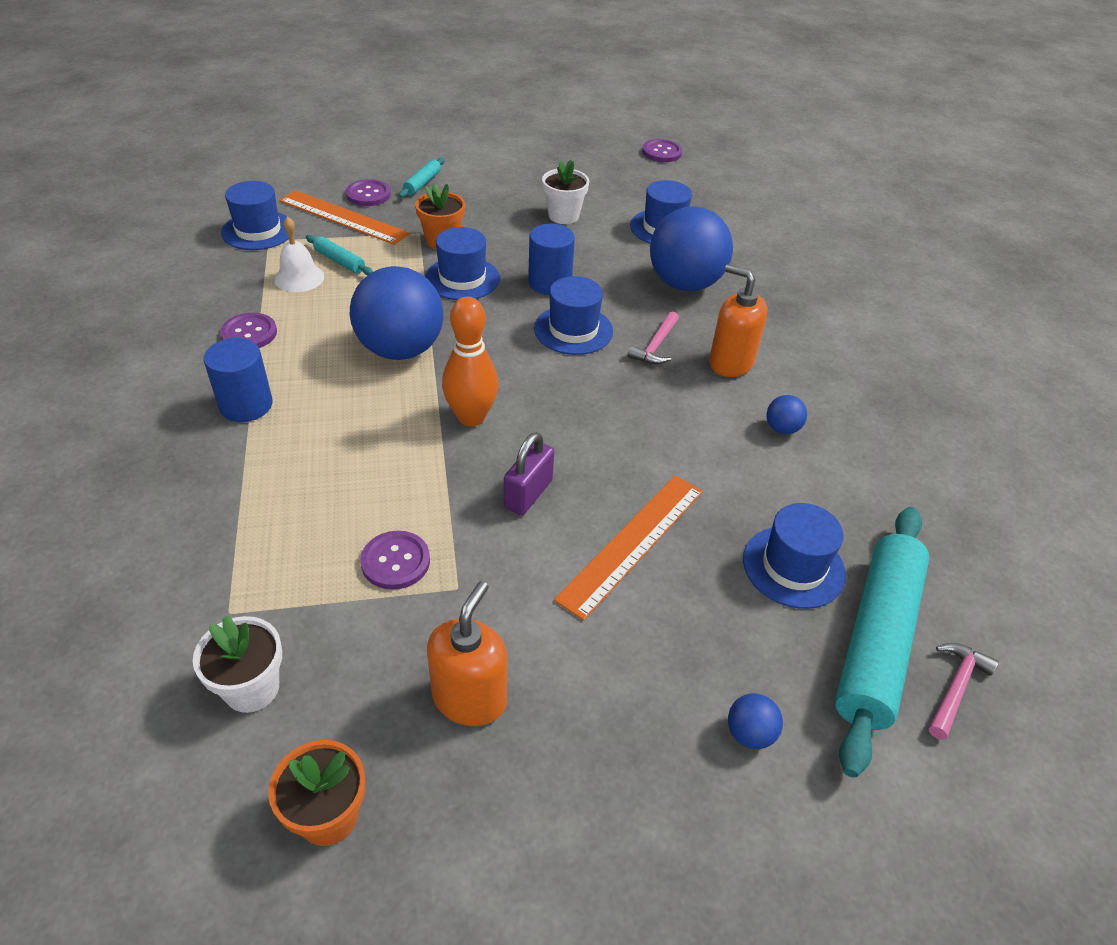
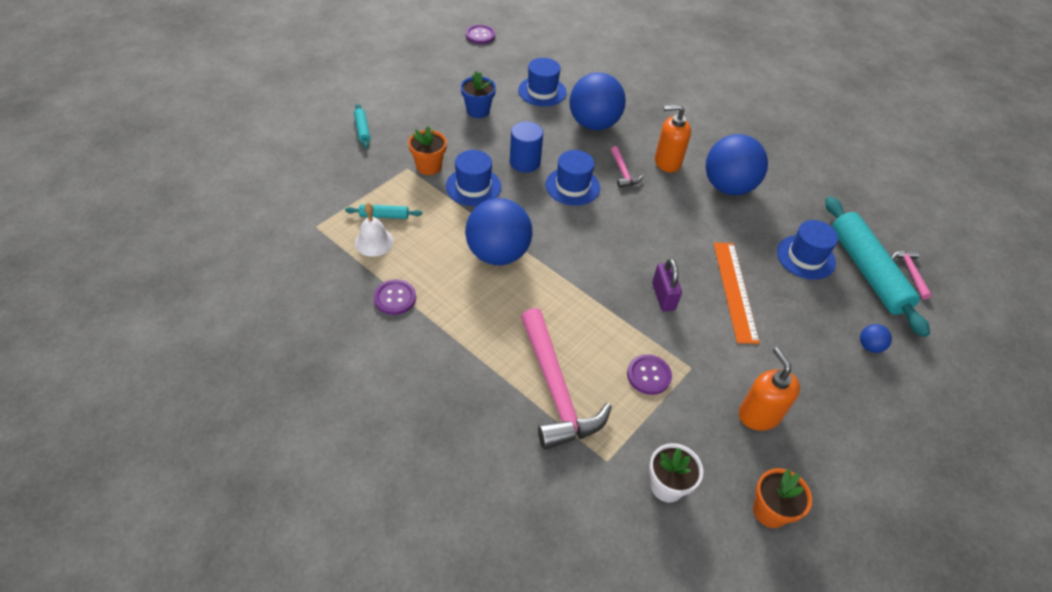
camera: 40 degrees left, 5 degrees up
(246, 405) = (457, 344): blue cylinder -> none
(258, 231) = (299, 223): blue hat -> none
(277, 508) = (556, 390): none -> pink hammer
(343, 217) = (343, 182): orange ruler -> none
(368, 194) = (337, 156): purple button -> none
(471, 417) = (585, 272): orange bowling pin -> none
(563, 216) = (478, 111): white flower pot -> blue flower pot
(782, 429) = (728, 187): blue ball -> blue ball, size x2.44

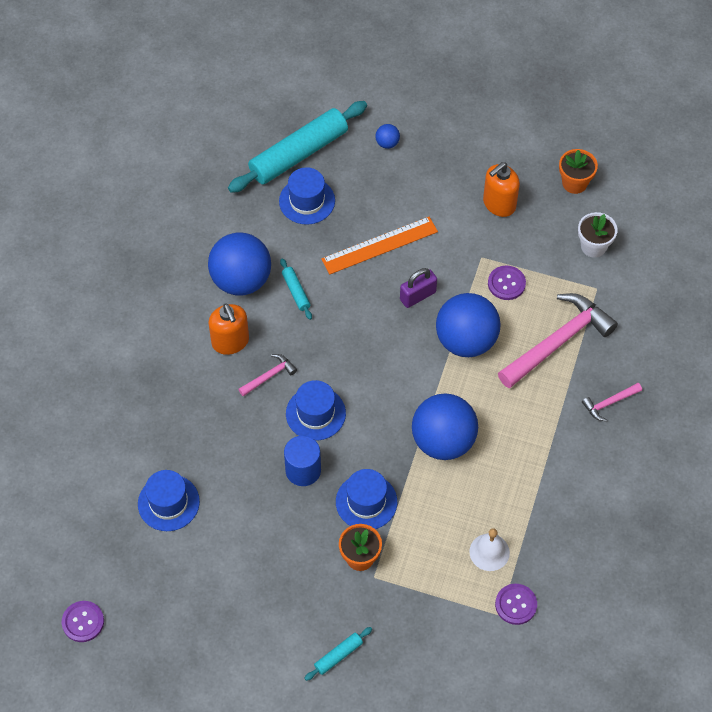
camera: 110 degrees left, 10 degrees up
(384, 216) = (452, 561): turquoise rolling pin -> turquoise rolling pin (296, 291)
(395, 298) = (541, 499): purple button -> purple button (516, 604)
(478, 111) = (241, 553): blue flower pot -> none
(593, 124) = (202, 429): blue ball -> blue ball (466, 340)
(910, 272) = (282, 123): pink hammer -> pink hammer (609, 403)

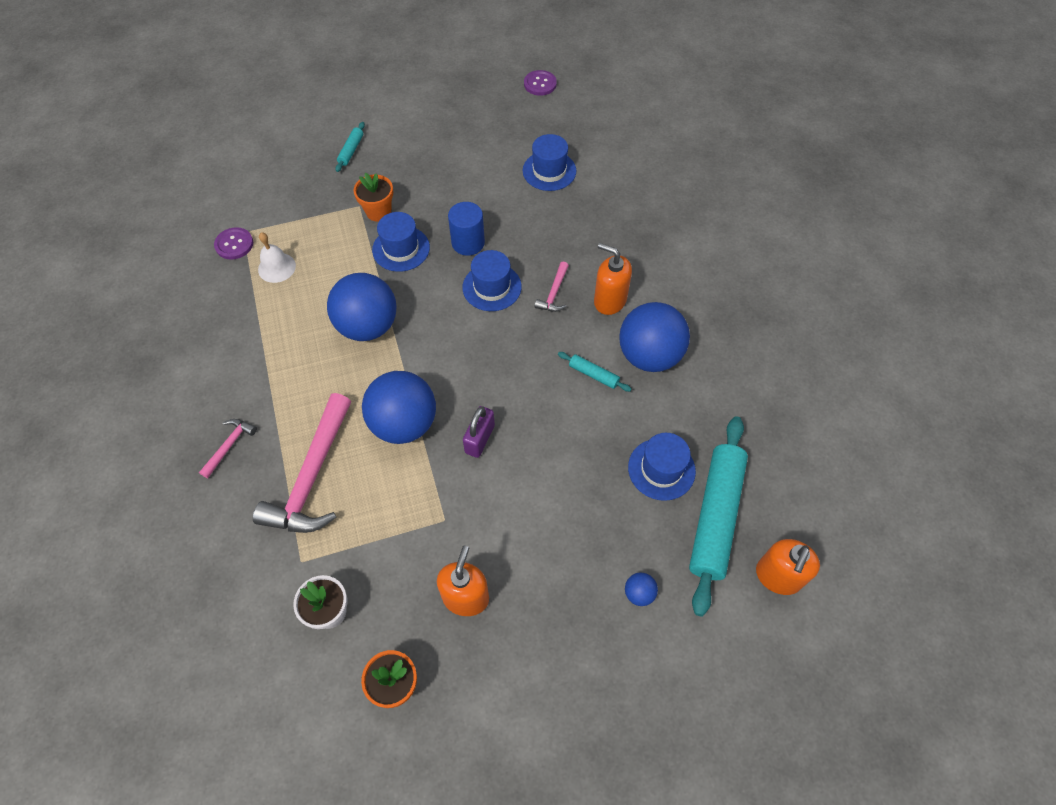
camera: 145 degrees right, 0 degrees up
(293, 102) = (778, 576): none -> orange soap dispenser
(379, 245) = (554, 467): orange ruler -> none
(506, 283) = (400, 506): purple button -> none

